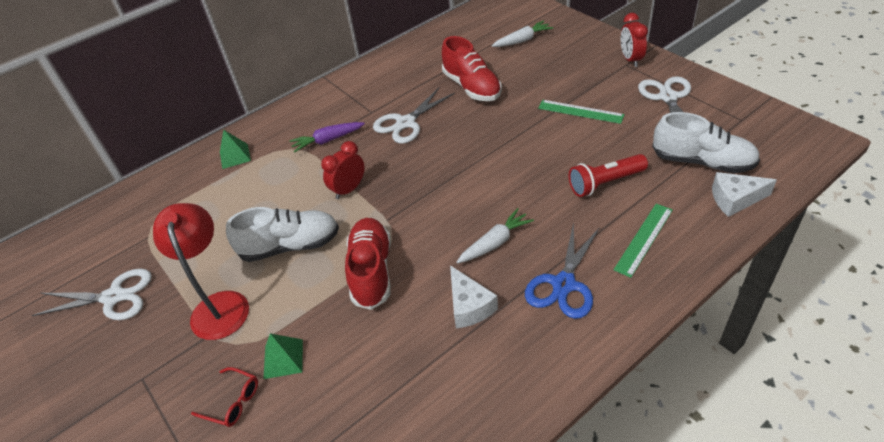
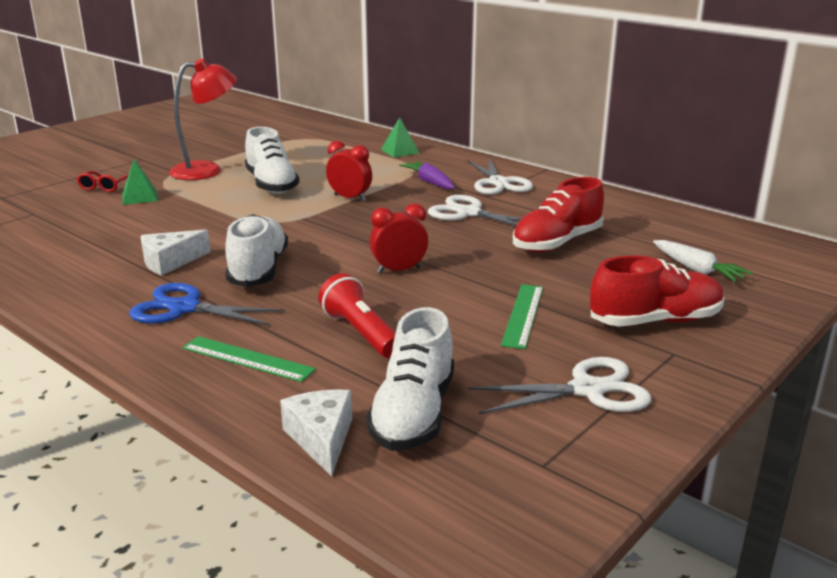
camera: 75 degrees right, 20 degrees down
(113, 297) = (226, 140): white scissors -> white scissors (498, 183)
(371, 271) = (231, 218): red shoe -> red shoe (655, 321)
(495, 243) = (258, 270): white carrot -> white shoe
(630, 59) = (691, 357): red clock -> red clock (399, 270)

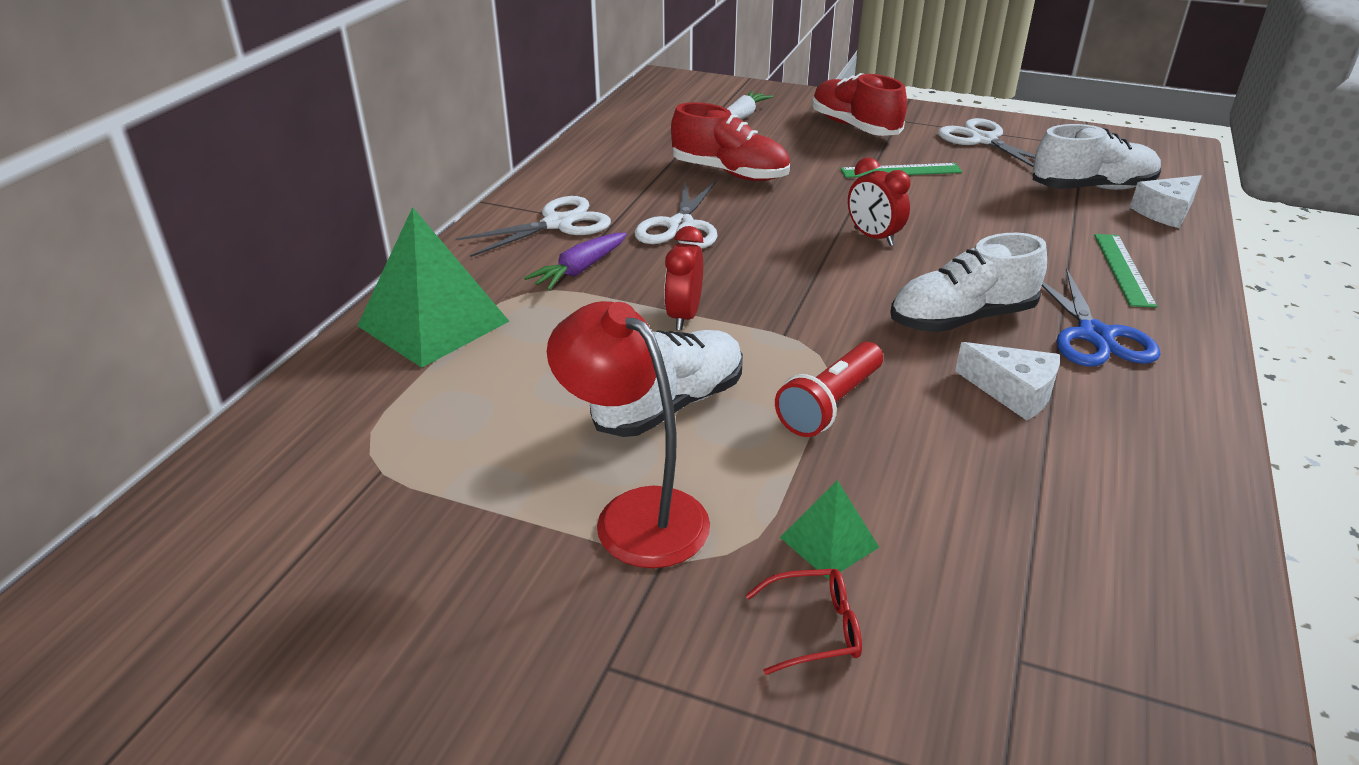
camera: 110 degrees left, 10 degrees up
(361, 333) = (1015, 229): red flashlight -> red flashlight (830, 404)
(400, 151) = (433, 323): green pyramid -> green pyramid, size x2.03

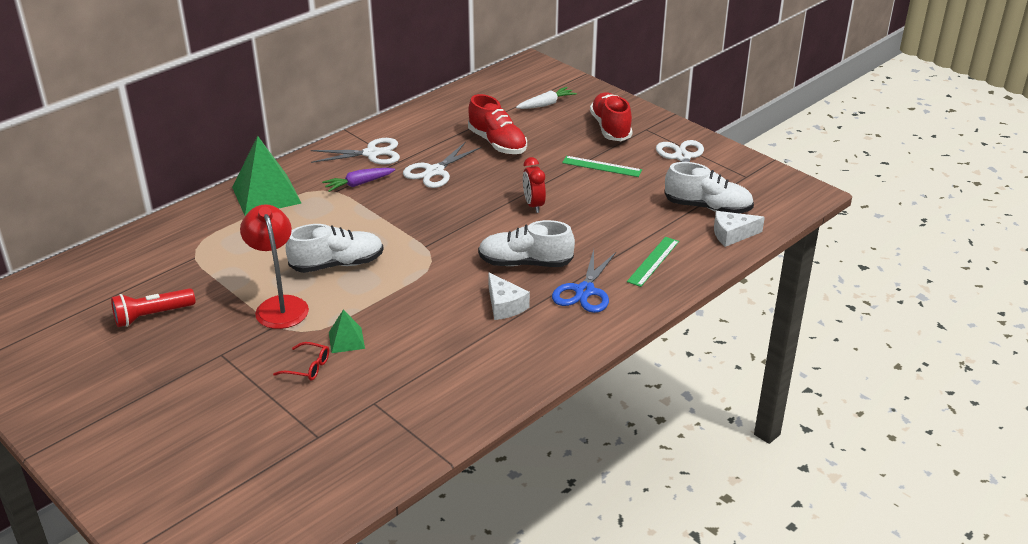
camera: 25 degrees right, 0 degrees up
(684, 316) = (386, 223): red clock -> none
(830, 404) = (409, 285): red flashlight -> red flashlight (152, 316)

